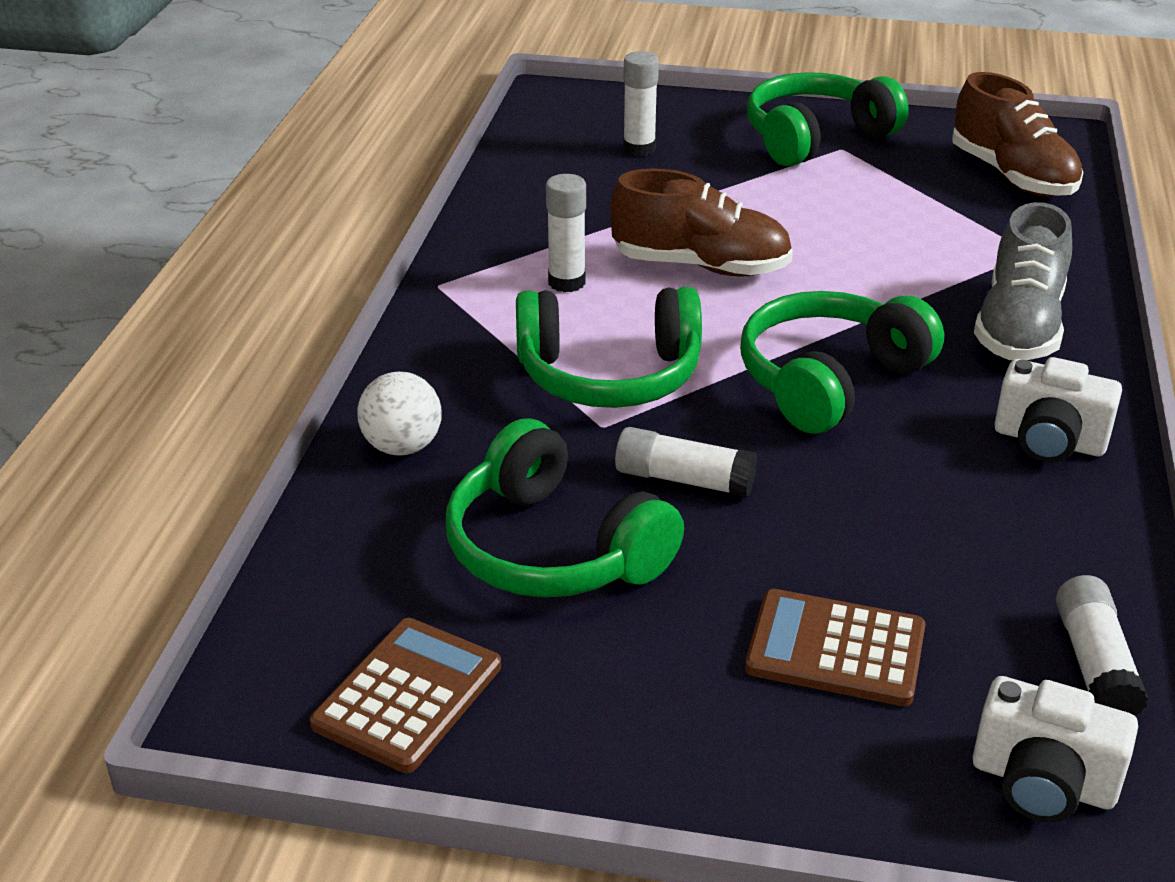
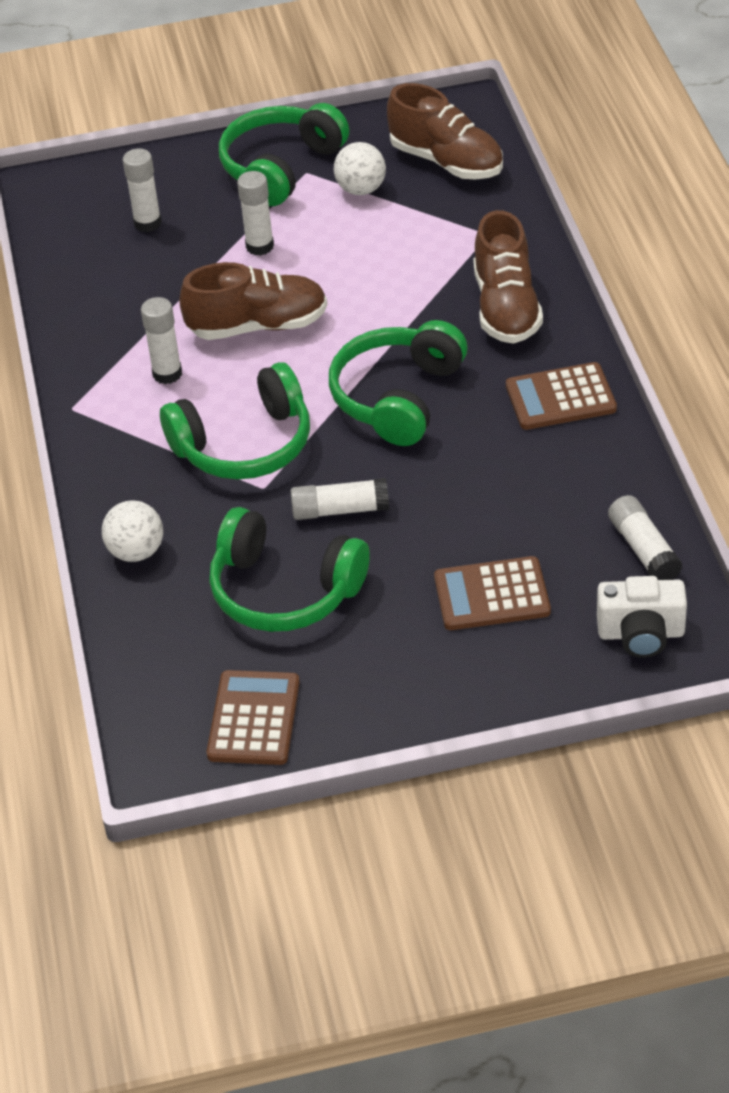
camera: 20 degrees left, 10 degrees up
(749, 197) = (260, 246): none -> white glue stick
(896, 176) = (361, 189): none -> white ball
(1019, 327) = (506, 308): grey shoe -> brown shoe
(1049, 441) = (560, 398): white camera -> brown calculator

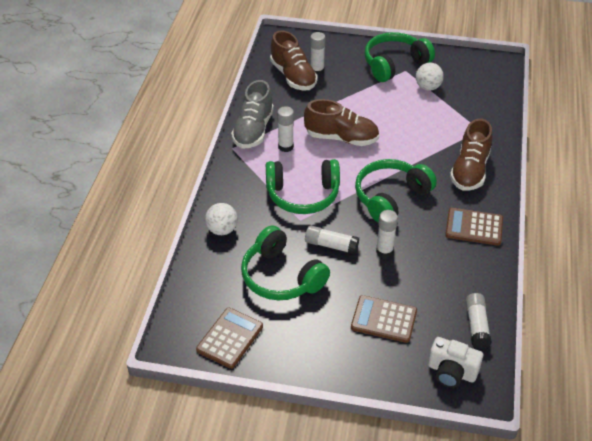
camera: 20 degrees right, 0 degrees up
(92, 364) = (253, 130): none -> grey shoe
(260, 246) = (363, 99): white glue stick -> white glue stick (384, 251)
(446, 162) = (478, 87): brown shoe -> brown shoe (293, 76)

